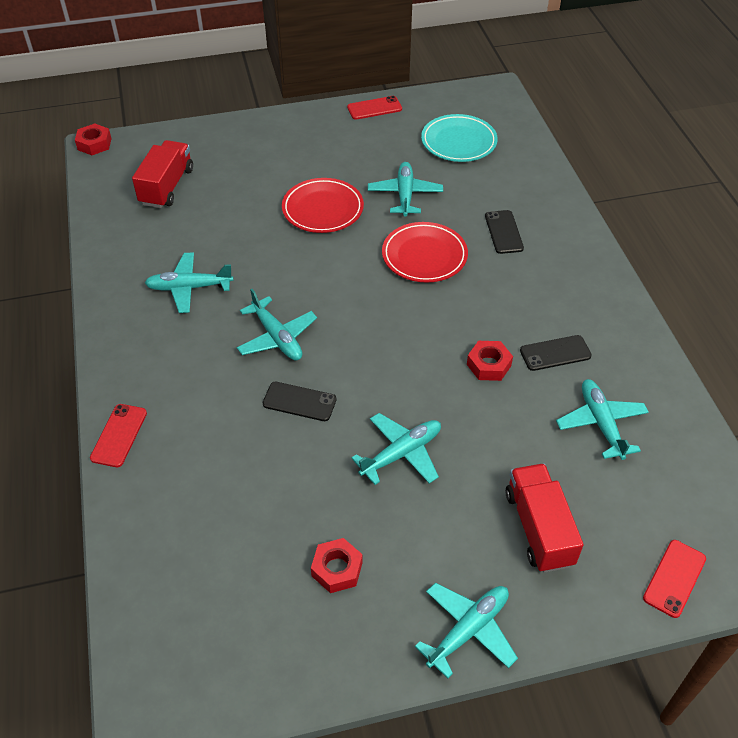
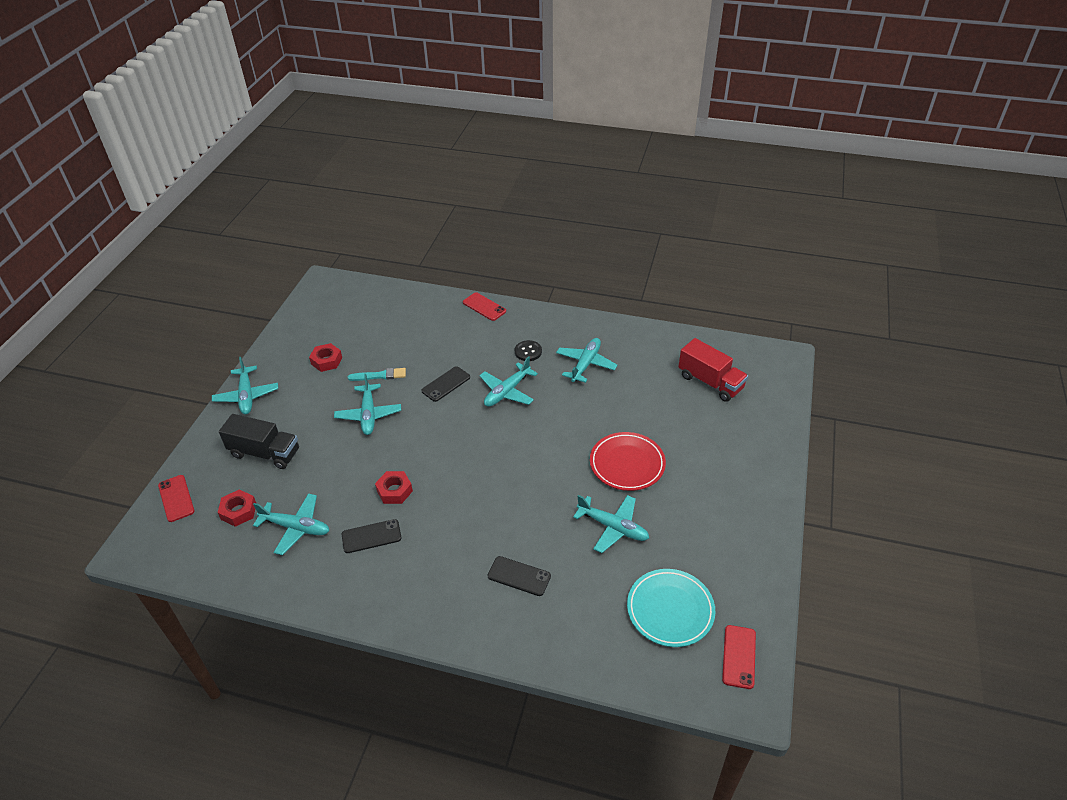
camera: 120 degrees right, 5 degrees down
(94, 144) = (791, 356): red nut -> red nut (238, 511)
(193, 348) = (528, 351): none -> black button
(277, 337) = (507, 391): turquoise plane -> turquoise plane turned 45 degrees counterclockwise
(326, 482) = (380, 375): none -> turquoise brush
(374, 108) = (764, 563): red phone -> red phone (739, 656)
(424, 256) = (528, 505): red plate -> none
(538, 528) = (265, 453): red truck -> black truck
(555, 353) = (371, 536): black phone -> black phone turned 60 degrees clockwise

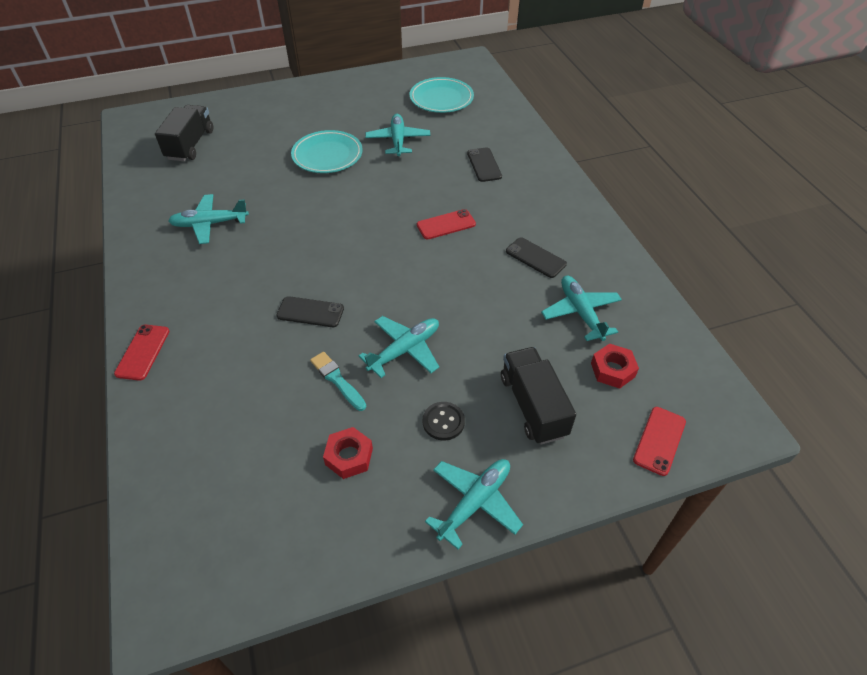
camera: 125 degrees left, 5 degrees up
(394, 491) = (478, 271): red nut -> none
(507, 391) = (289, 260): turquoise plane -> none
(528, 351) = (213, 273): black button -> black button (443, 422)
(627, 464) = (327, 155): red plate -> turquoise plate
(710, 382) = (190, 145): red truck -> black truck
(739, 656) = (447, 69): red phone -> red phone (446, 225)

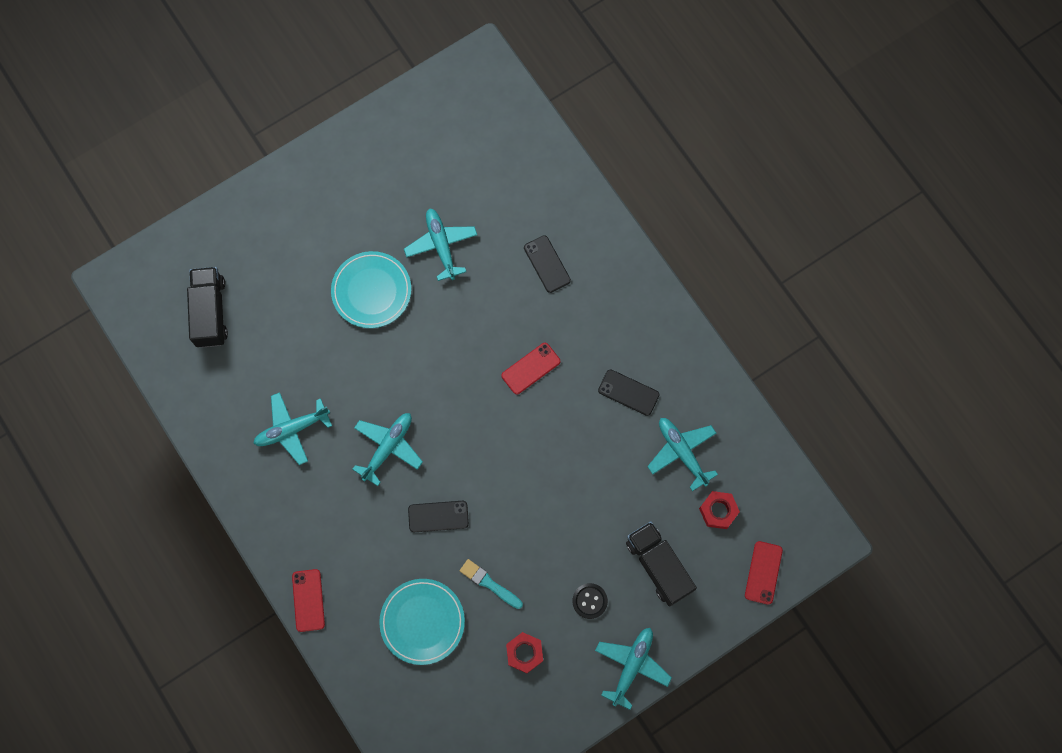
camera: 15 degrees left, 25 degrees up
(405, 350) = (537, 536): turquoise plane -> turquoise plane (388, 447)
(441, 99) = (468, 153): turquoise plate -> turquoise plate (422, 622)

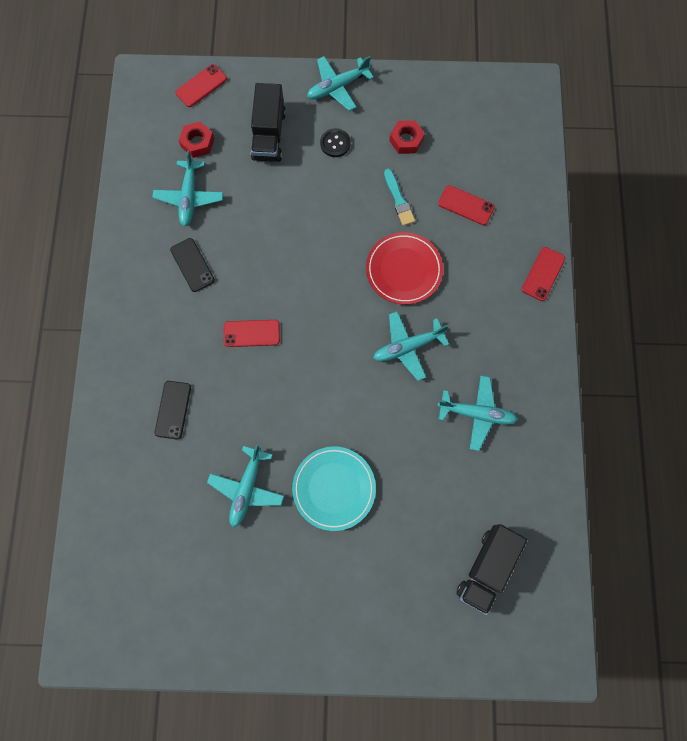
camera: 145 degrees left, 0 degrees up
(422, 622) = (466, 205): turquoise plate -> red phone
(438, 516) = (404, 270): black phone -> red plate

